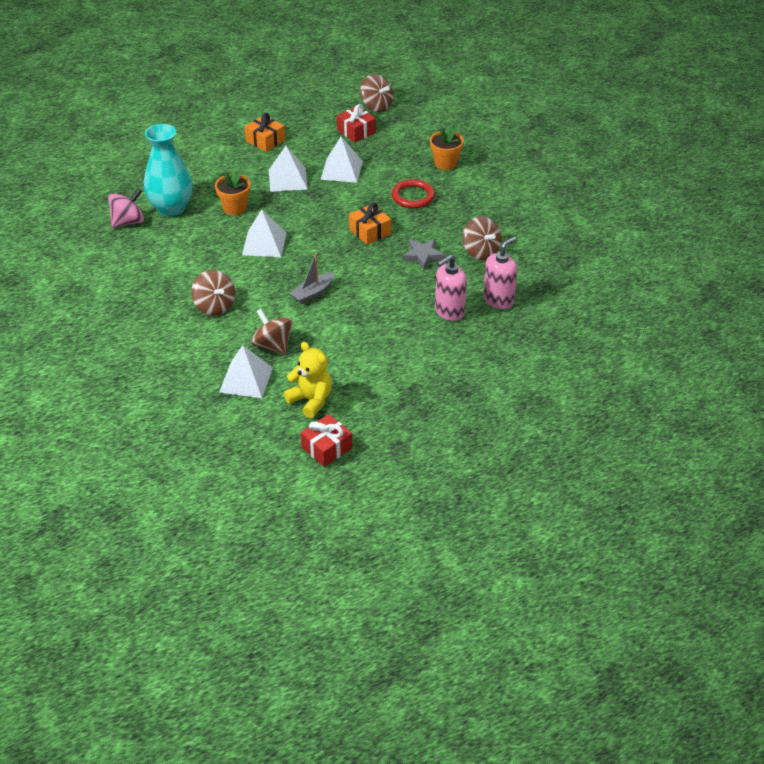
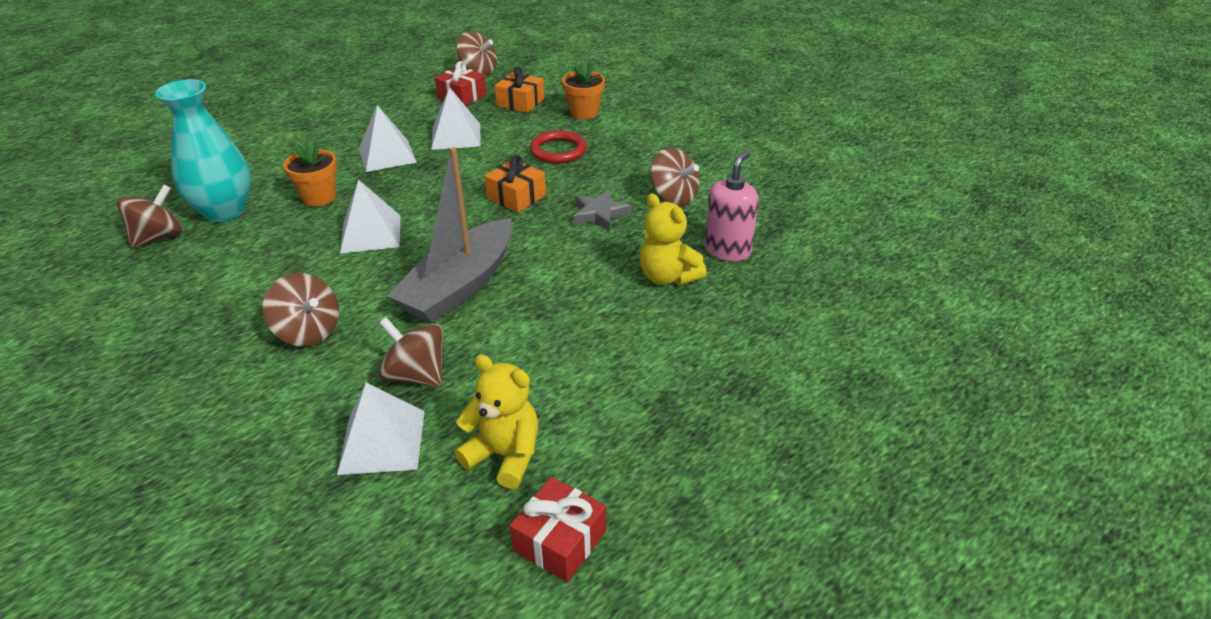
camera: 15 degrees left, 5 degrees down
(128, 221) = (159, 237): pink spinning top -> brown spinning top
(265, 140) = (347, 120): orange gift -> orange gift (520, 102)
(313, 293) = (460, 286): grey boat -> grey boat, size x2.02
(449, 311) = (668, 277): pink soap dispenser -> yellow teddy bear

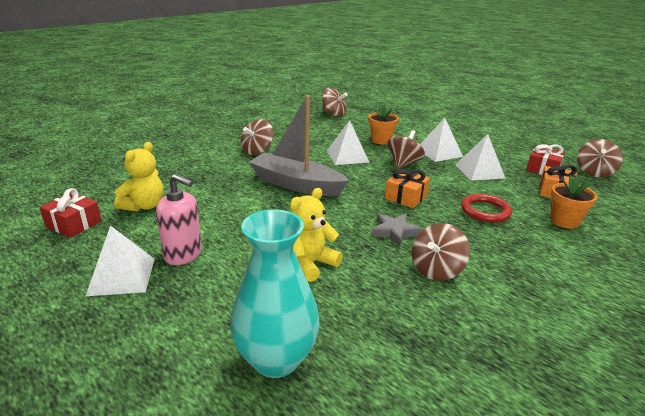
camera: 85 degrees right, 10 degrees down
(225, 211) = (359, 122): turquoise vase -> turquoise vase (276, 359)
(382, 442) = (169, 175): white pyramid -> white pyramid (121, 276)
(416, 375) = (216, 178): brown spinning top -> brown spinning top (403, 163)
(727, 250) = (354, 300): pink soap dispenser -> pink soap dispenser (183, 254)

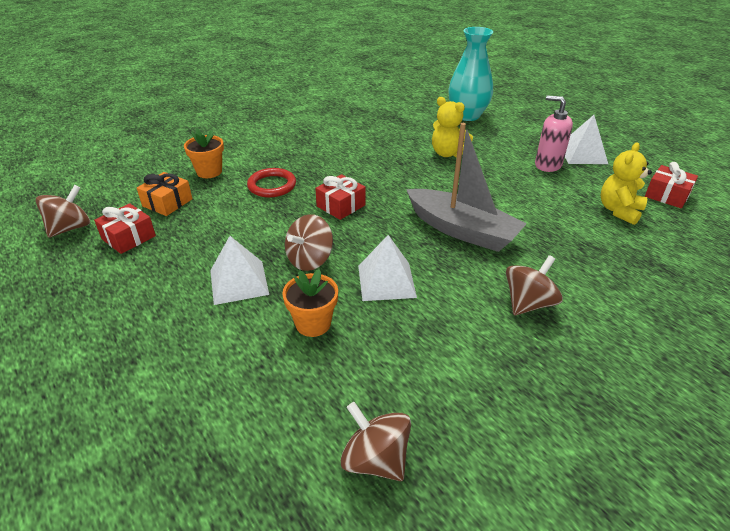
camera: 170 degrees left, 10 degrees up
(310, 264) = (448, 153): yellow teddy bear -> yellow teddy bear turned 75 degrees clockwise
(394, 231) = (372, 172): grey star -> none
(406, 197) = (341, 206): orange gift -> red gift
(436, 270) = (356, 145): brown spinning top -> none
(479, 171) = (218, 239): white pyramid -> none

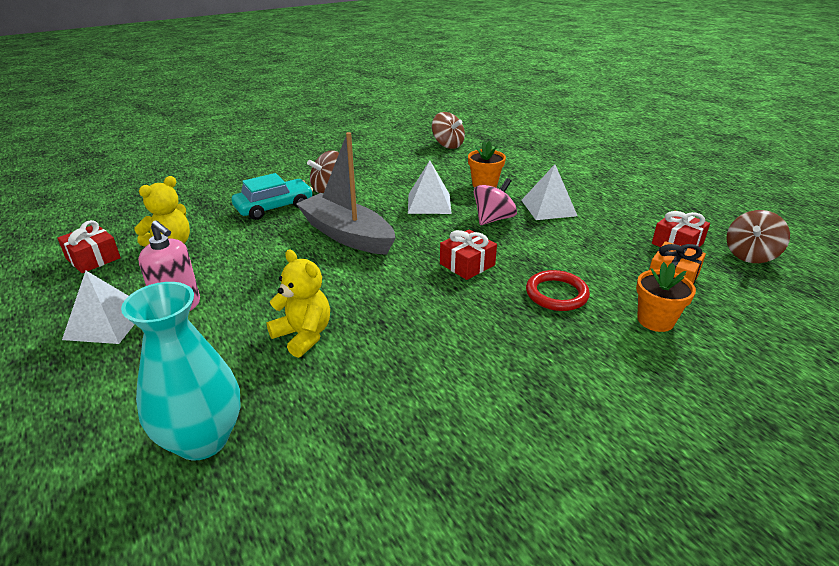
camera: 175 degrees left, 5 degrees down
(310, 260) = (493, 219): brown spinning top -> pink spinning top
(568, 264) = (274, 207): none -> turquoise car

